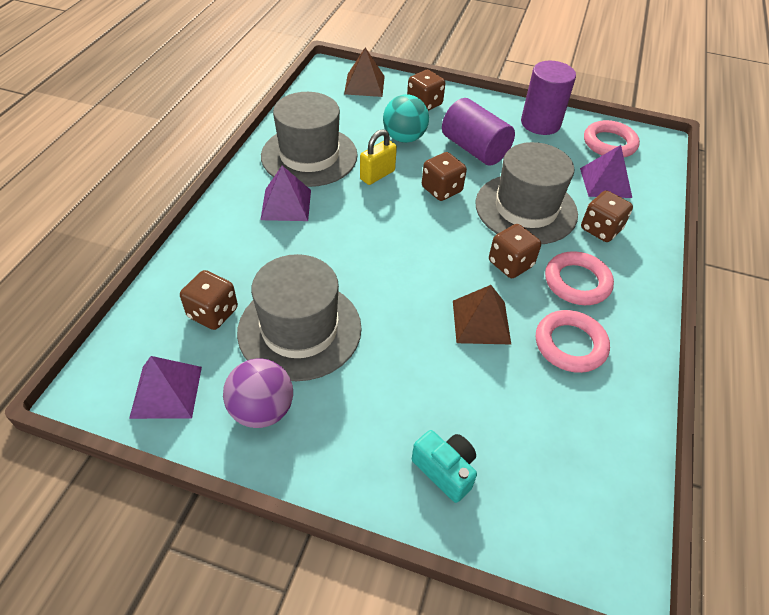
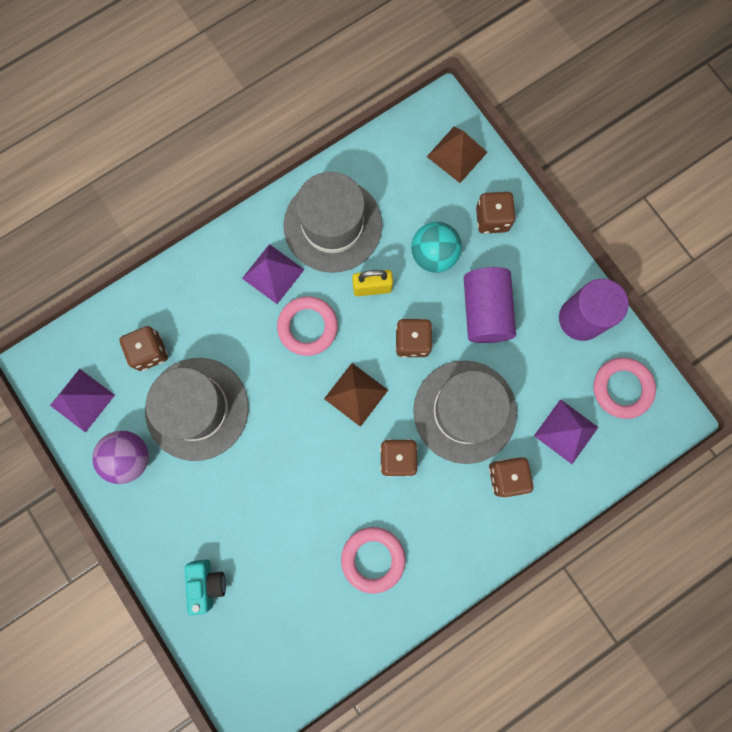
camera: 40 degrees right, 30 degrees up
(481, 321) = (327, 493): brown pyramid -> brown pyramid (356, 394)
(577, 282) = (433, 512): pink ring -> pink ring (308, 327)

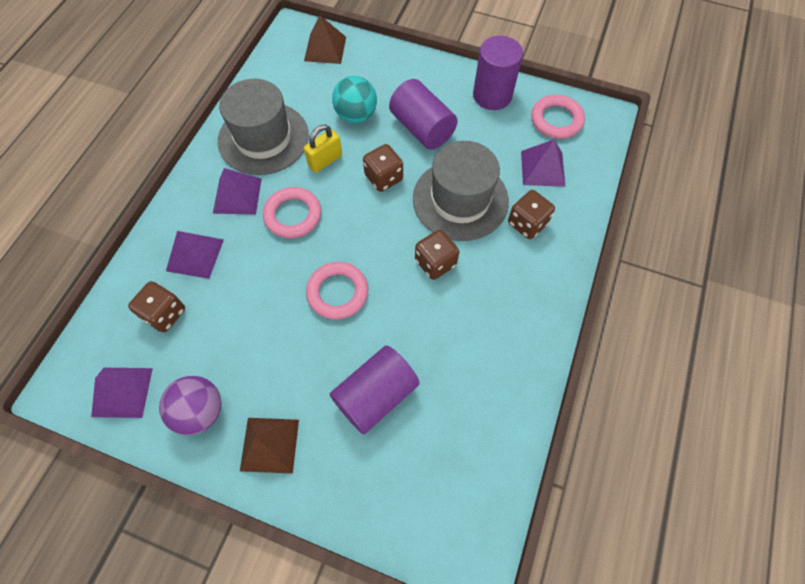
camera: 35 degrees left, 15 degrees down
(197, 408) = (238, 331): grey hat -> none
(204, 311) = (195, 255): none -> purple pyramid
(207, 583) = (347, 470): turquoise camera -> none
(268, 540) = (375, 395): none -> purple cylinder
(356, 394) = (367, 238): brown pyramid -> brown pyramid (270, 444)
(373, 559) = (475, 349): pink ring -> pink ring (337, 292)
(492, 219) = (381, 72): brown dice -> none

